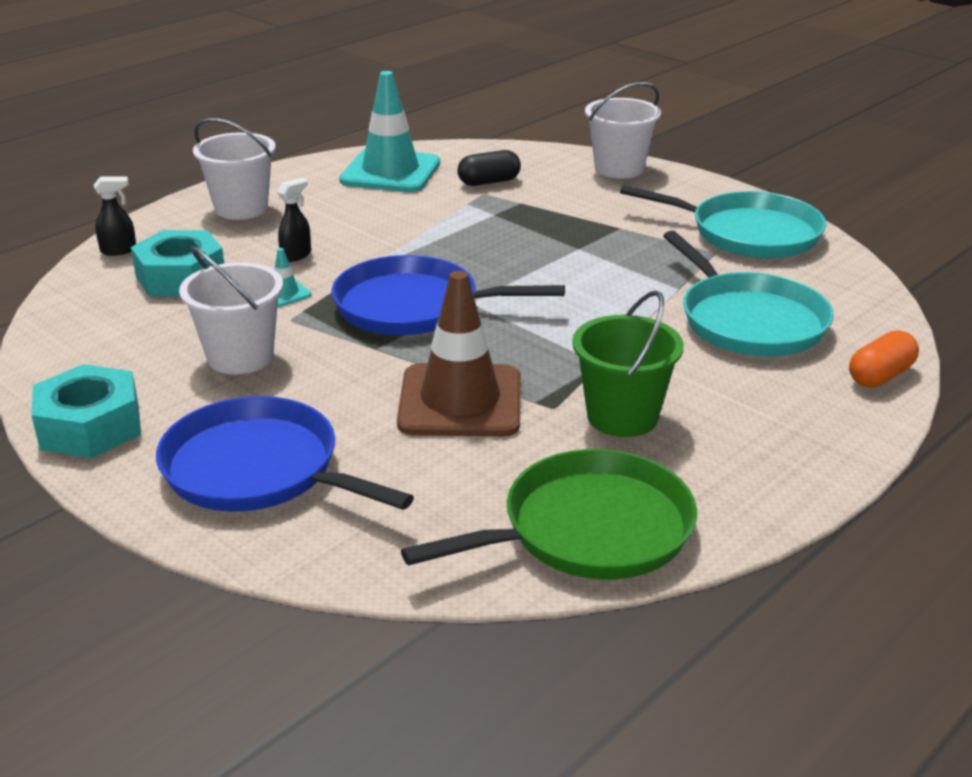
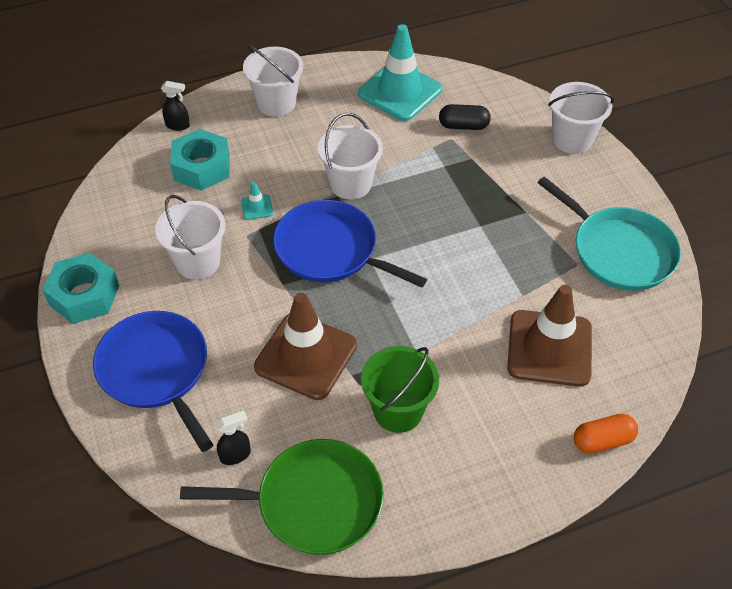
camera: 25 degrees right, 20 degrees up
(296, 255) = (285, 168): black spray bottle -> black spray bottle (235, 455)
(392, 250) = (350, 184): none -> white bucket
(749, 321) = (549, 348): turquoise pan -> brown traffic cone

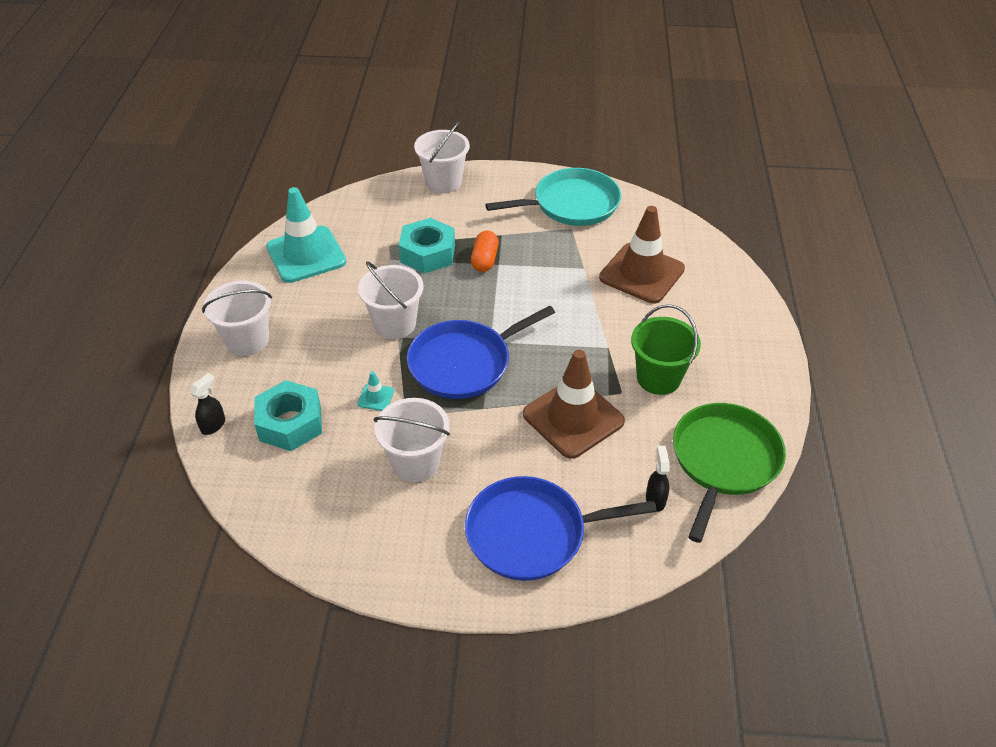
camera: 65 degrees left, 5 degrees down
(84, 295) = (399, 570): turquoise nut -> turquoise nut (427, 253)
(463, 126) = (380, 233): black capsule -> none
(602, 441) = (735, 279): orange capsule -> orange capsule (484, 260)

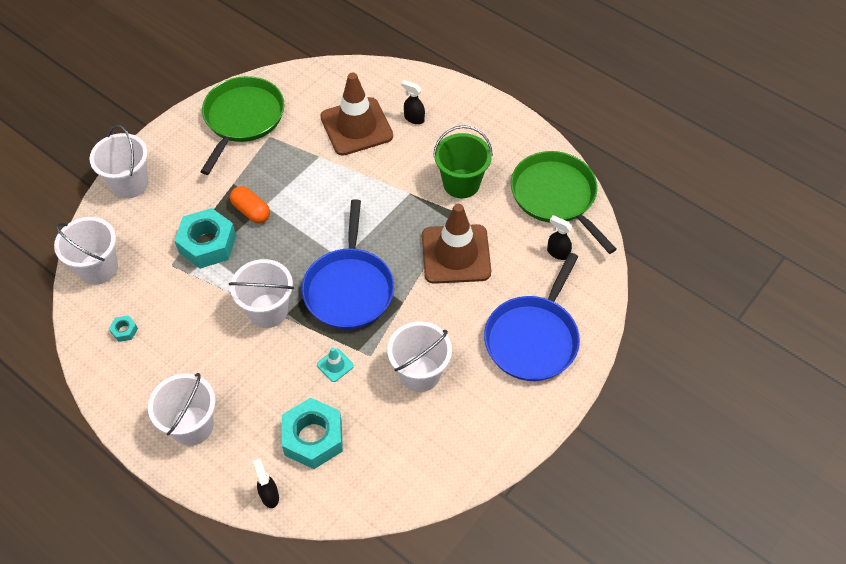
camera: 55 degrees left, 10 degrees up
(306, 255) = (124, 331): turquoise traffic cone -> turquoise nut
(351, 210) = (98, 268): none -> white bucket
(571, 204) = (242, 119): turquoise pan -> green pan
(695, 305) = (414, 118): none -> black spray bottle

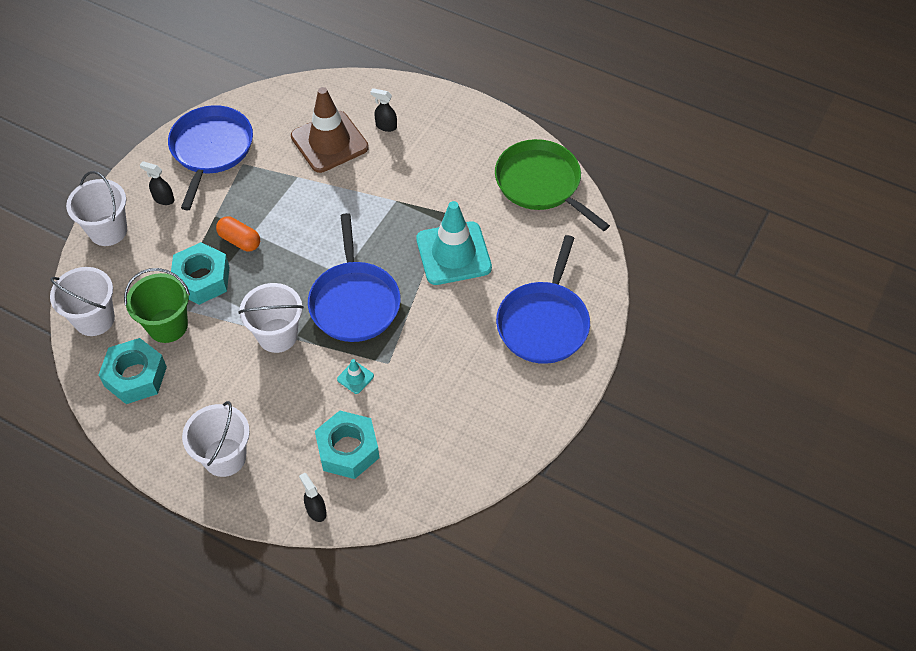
camera: 10 degrees left, 0 degrees up
(124, 331) = (135, 376): turquoise nut -> turquoise nut, size x2.35
(242, 119) = (211, 149): green pan -> blue pan
(419, 373) = (440, 372): white bucket -> none
(456, 254) = (453, 253): brown traffic cone -> turquoise traffic cone
(461, 183) = (445, 184): green bucket -> green bucket (167, 326)
(557, 253) = (552, 238): black spray bottle -> black spray bottle (163, 199)

